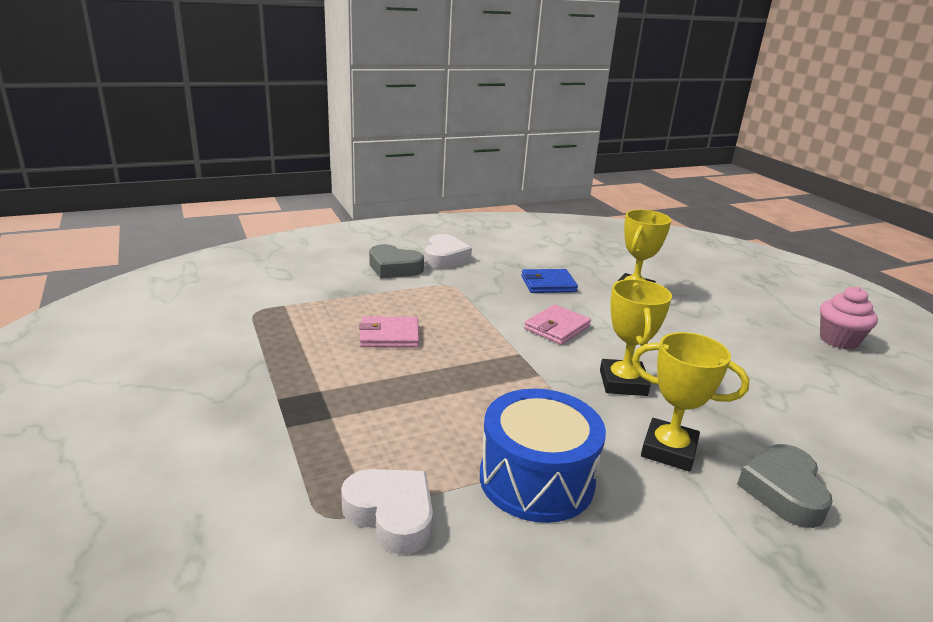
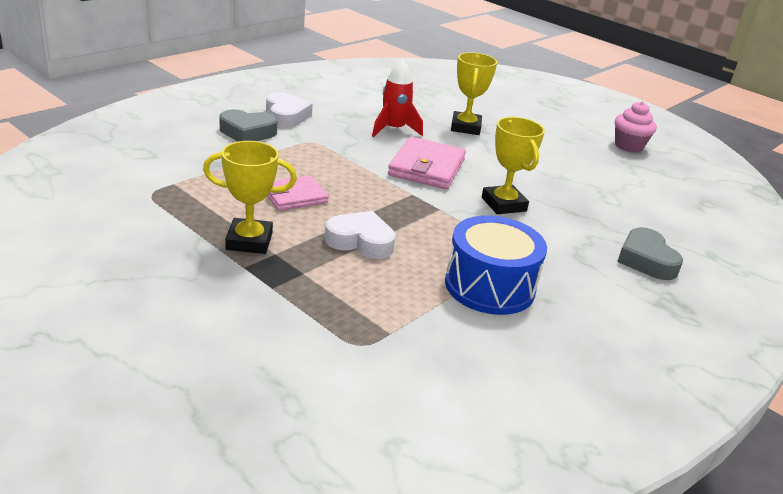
camera: 25 degrees left, 5 degrees up
(391, 515) = (407, 332): white heart -> white heart (360, 241)
(548, 284) = (394, 129): blue wallet -> red rocket
(557, 327) = (426, 167): pink wallet -> pink wallet, size x1.54
(668, 450) = (563, 248): yellow trophy -> yellow trophy (249, 241)

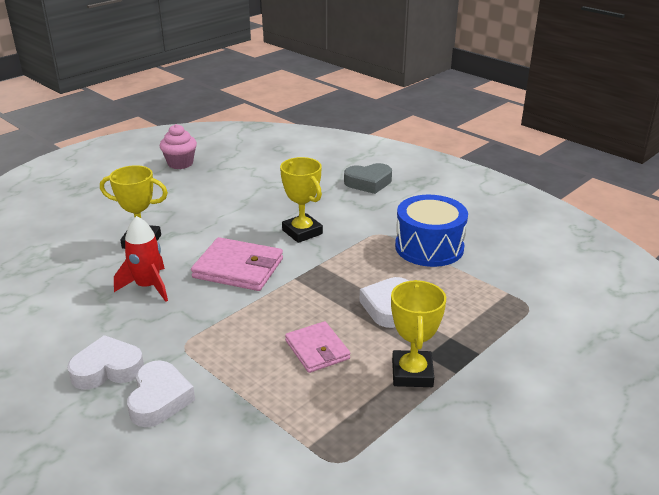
camera: 85 degrees left, 0 degrees up
(247, 132) = (159, 399): grey heart -> white heart
(503, 204) = (302, 232): yellow trophy -> yellow trophy turned 75 degrees clockwise

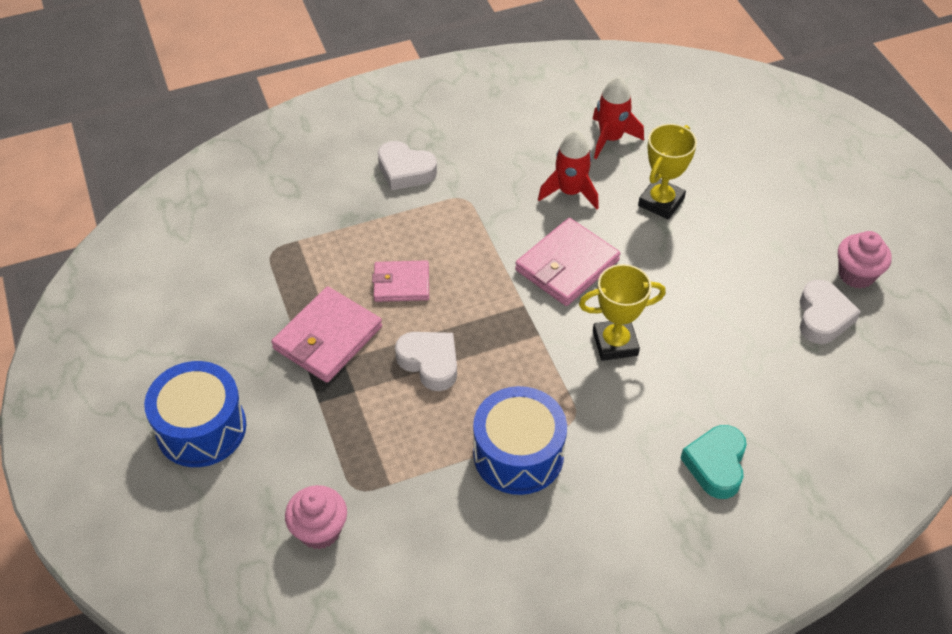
camera: 115 degrees right, 20 degrees up
(65, 281) = (610, 138): none -> red rocket
(107, 369) = (461, 148): white heart -> white heart (823, 317)
(368, 183) = (716, 465): grey heart -> turquoise heart
(412, 373) = (327, 338): yellow trophy -> pink wallet
(575, 416) = (201, 428): none -> blue drum
(577, 311) = (319, 530): none -> pink cupcake

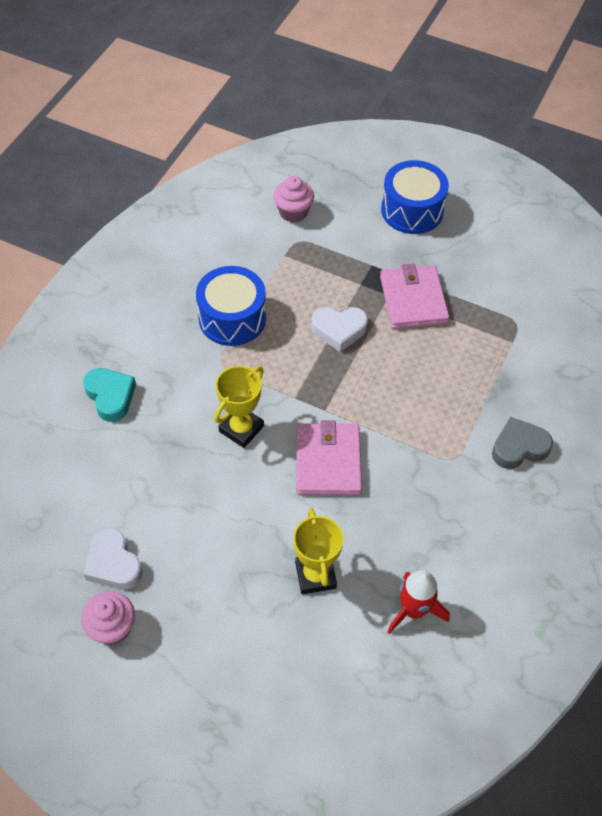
camera: 135 degrees right, 5 degrees up
(401, 283) = (415, 364): pink wallet -> none
(405, 171) = (519, 447): white heart -> grey heart
(570, 192) = (389, 527): red rocket -> none

